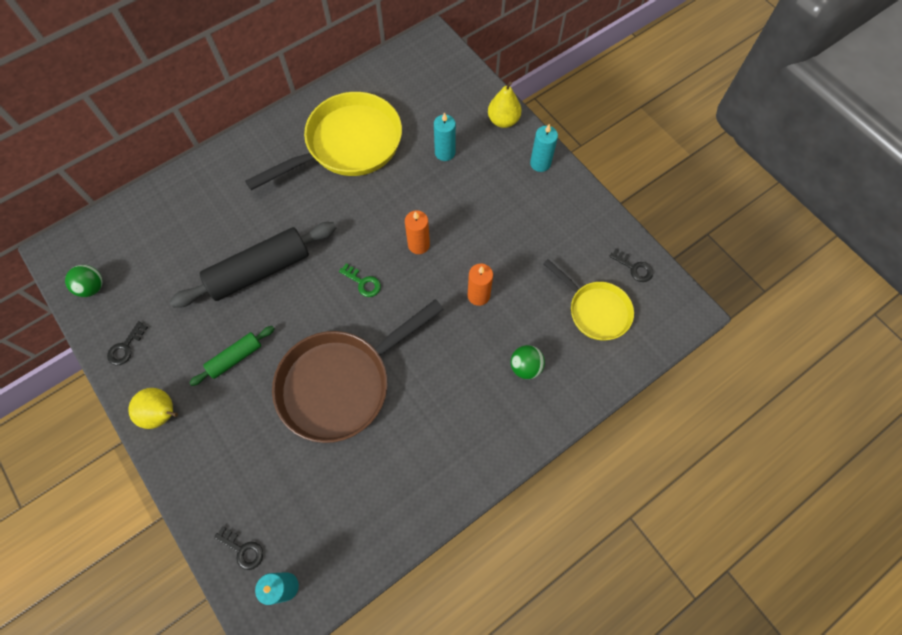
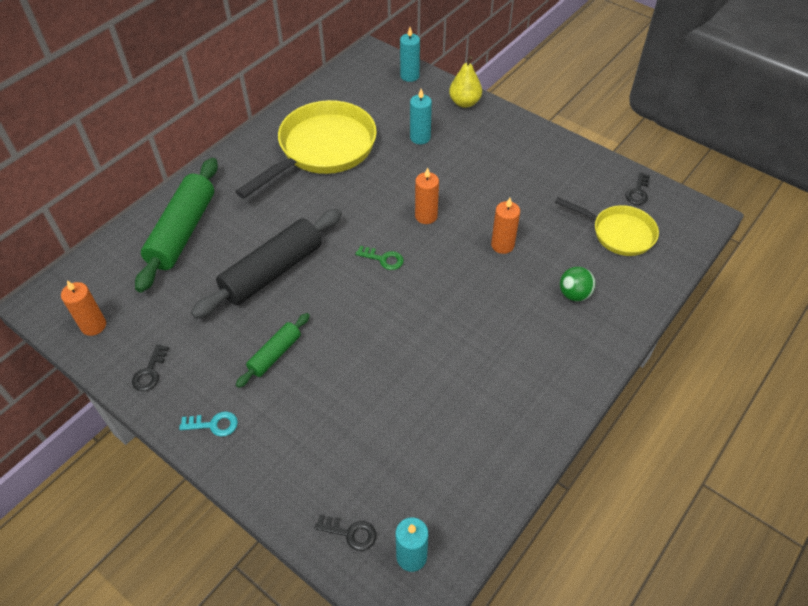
camera: 15 degrees left, 15 degrees down
(92, 287) = (93, 325): green ball -> orange candle
(163, 414) = (213, 424): yellow pear -> turquoise key
(194, 207) = (183, 231): none -> green rolling pin
(341, 384) = (396, 351): brown pan -> none
(540, 163) = (514, 129): turquoise candle -> turquoise candle (409, 76)
(634, 268) = (638, 192): black key -> black key turned 90 degrees clockwise

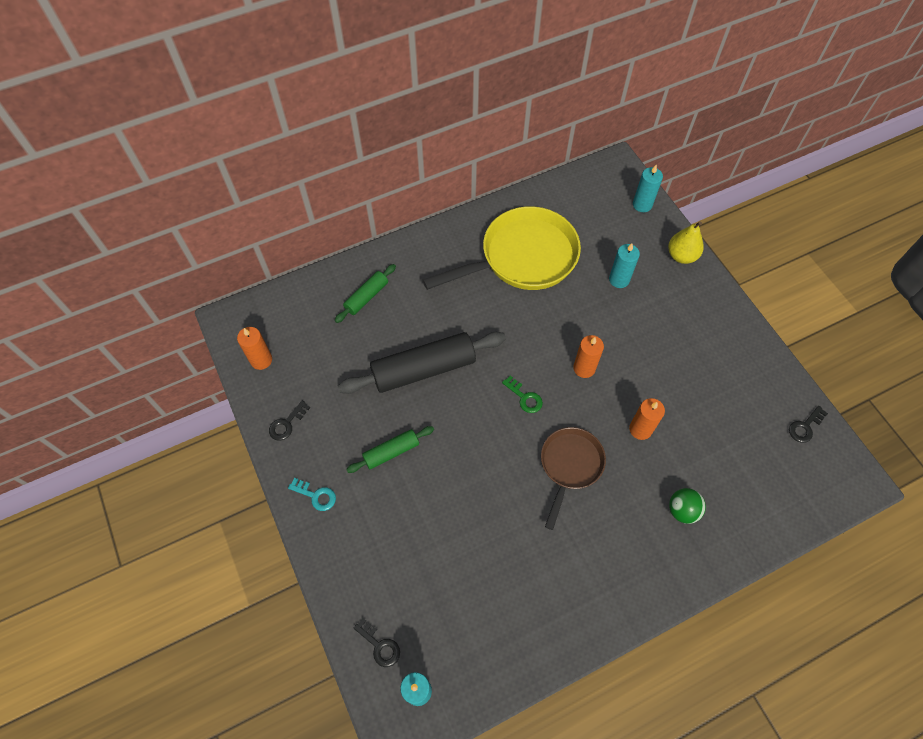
camera: 25 degrees right, 10 degrees up
(183, 231) = (366, 297): green rolling pin -> green rolling pin, size x0.52
(455, 298) = (570, 466): none -> brown pan
(619, 233) = (760, 464): yellow pan -> none

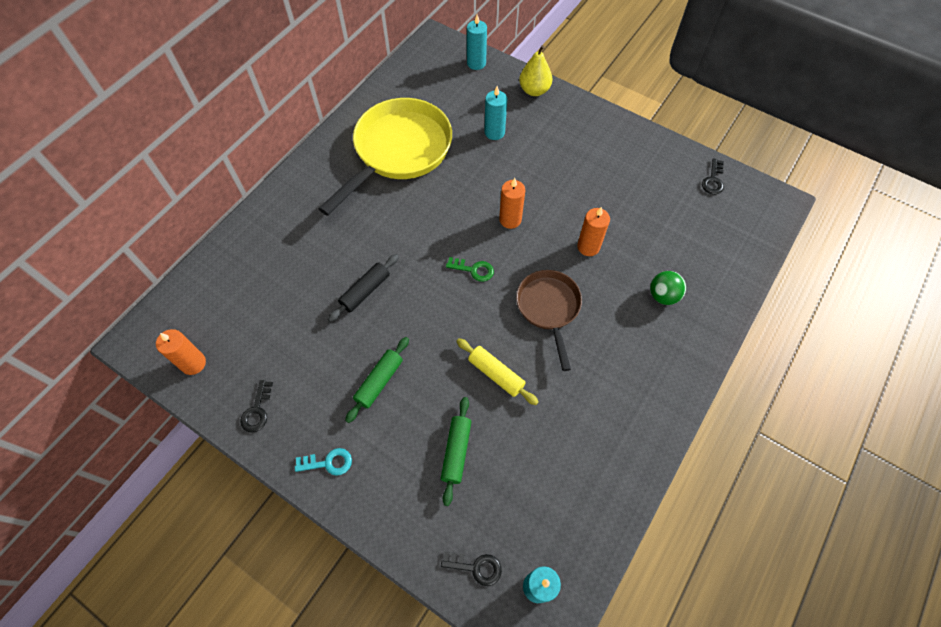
camera: 30 degrees left, 0 degrees up
(366, 297) = (270, 252): green rolling pin -> green rolling pin (456, 452)
(423, 369) = (365, 291): black rolling pin -> black rolling pin, size x0.52
(489, 498) = (496, 374): none -> yellow rolling pin

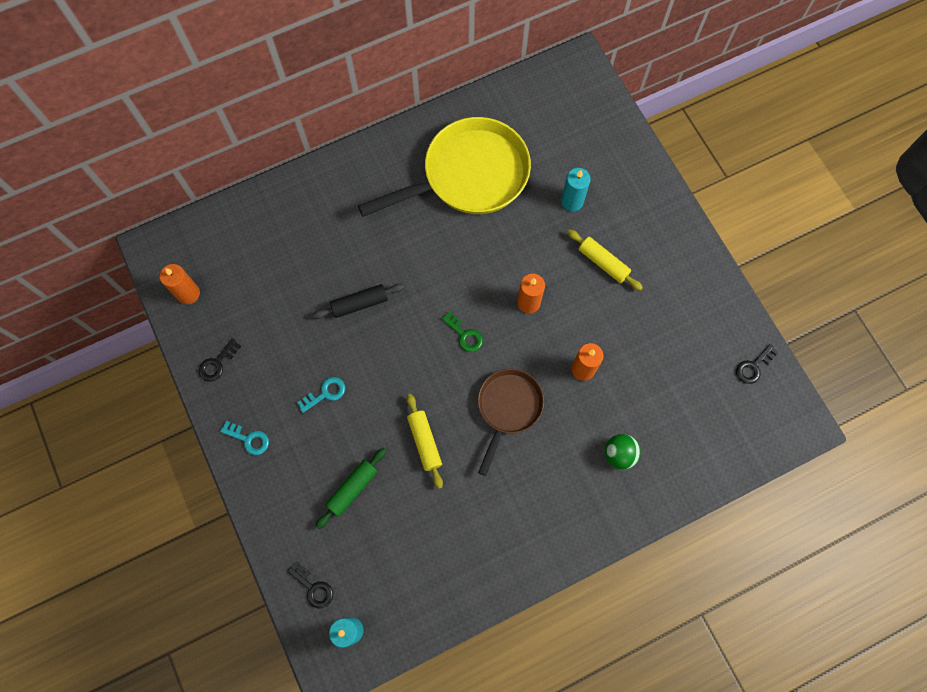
camera: 30 degrees right, 10 degrees up
(379, 382) = (325, 393): green rolling pin -> turquoise key
(476, 63) = (603, 112): turquoise candle -> none
(534, 90) = (642, 173): yellow pear -> none
(549, 163) = (603, 263): none -> yellow rolling pin

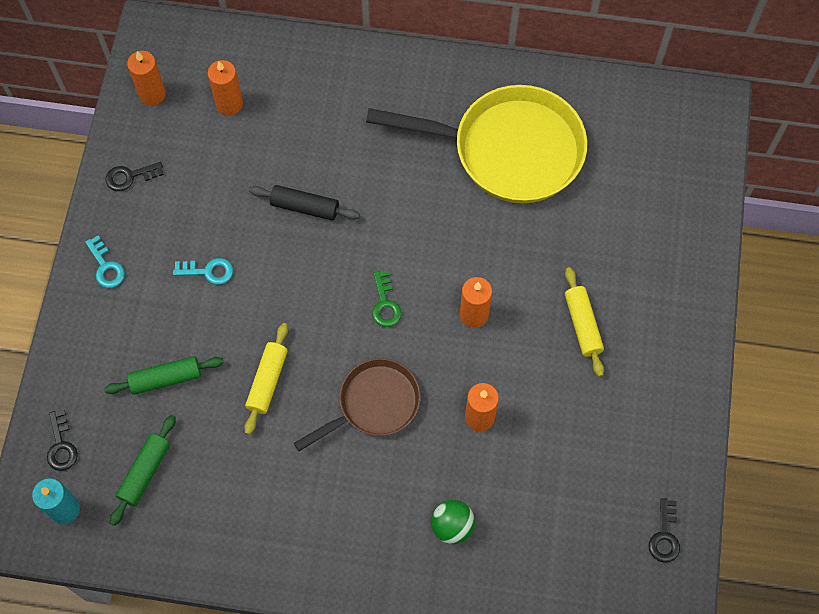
camera: 35 degrees right, 5 degrees down
(250, 265) = (229, 103): none -> orange candle
(387, 564) = (145, 472): none -> green rolling pin
(572, 201) = (597, 242): turquoise candle -> none
(753, 366) = (664, 536): black key -> black key turned 75 degrees counterclockwise

